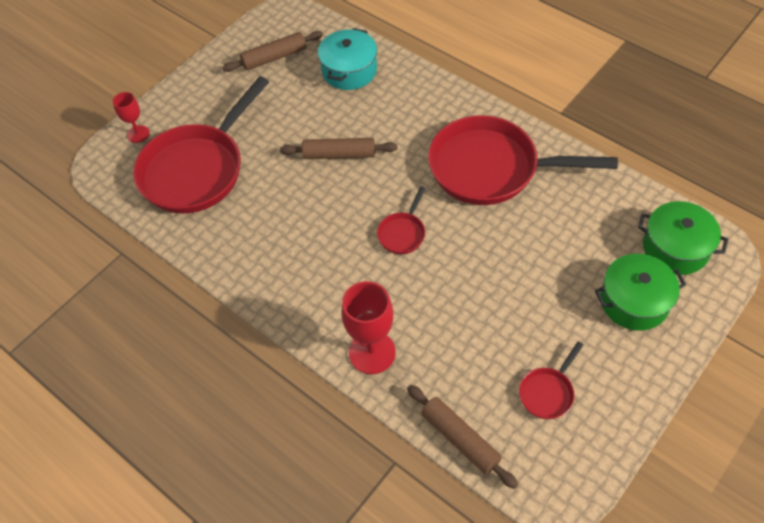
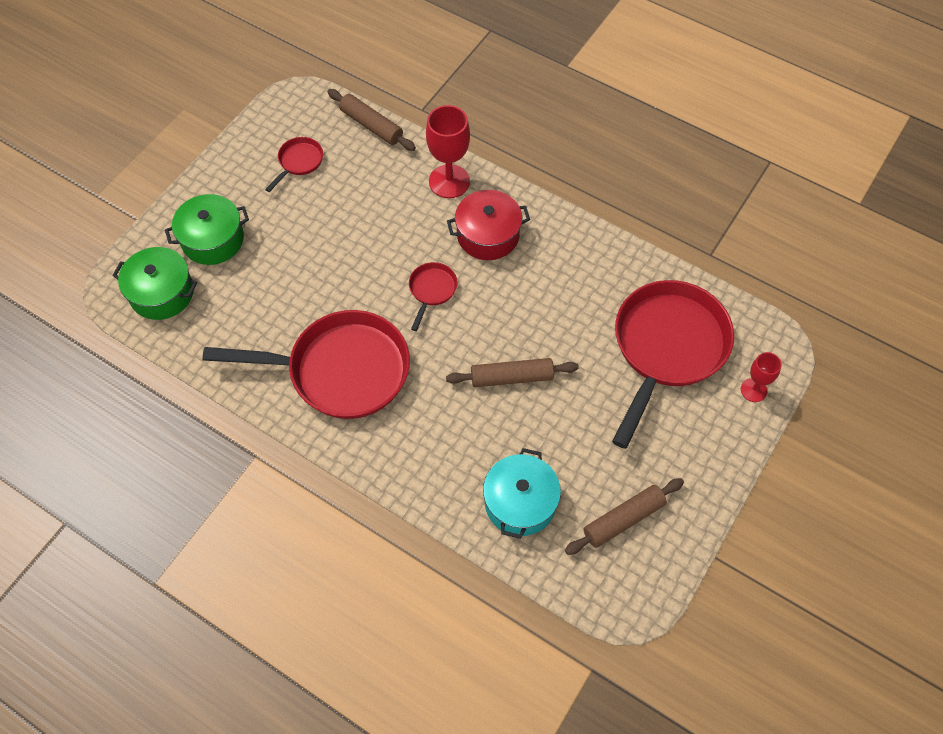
camera: 170 degrees right, 5 degrees up
(338, 286) = (488, 235): none -> red pot

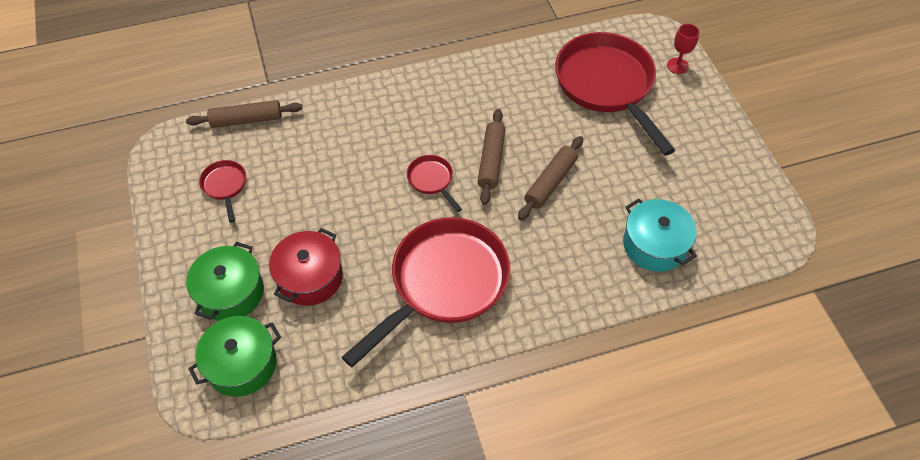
camera: 50 degrees left, 5 degrees down
(449, 181) = (350, 108): red goblet -> none
(488, 235) = (420, 117): red pot -> red pot (310, 277)
(623, 519) = (715, 196): brown rolling pin -> brown rolling pin (491, 161)

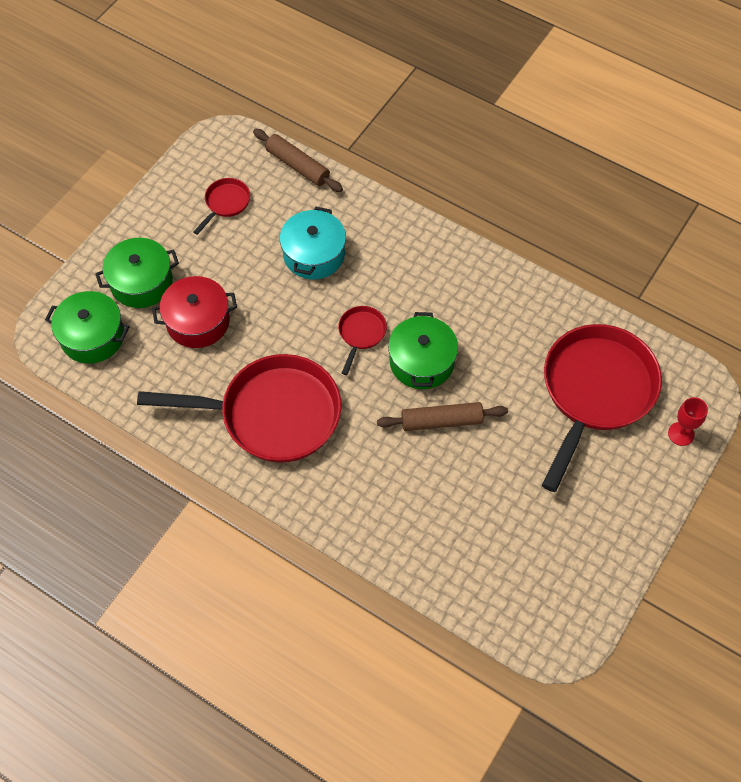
camera: 50 degrees right, 5 degrees up
(491, 161) = (422, 361): brown rolling pin -> green pot
(654, 245) = (451, 545): turquoise pot -> turquoise pot (314, 254)

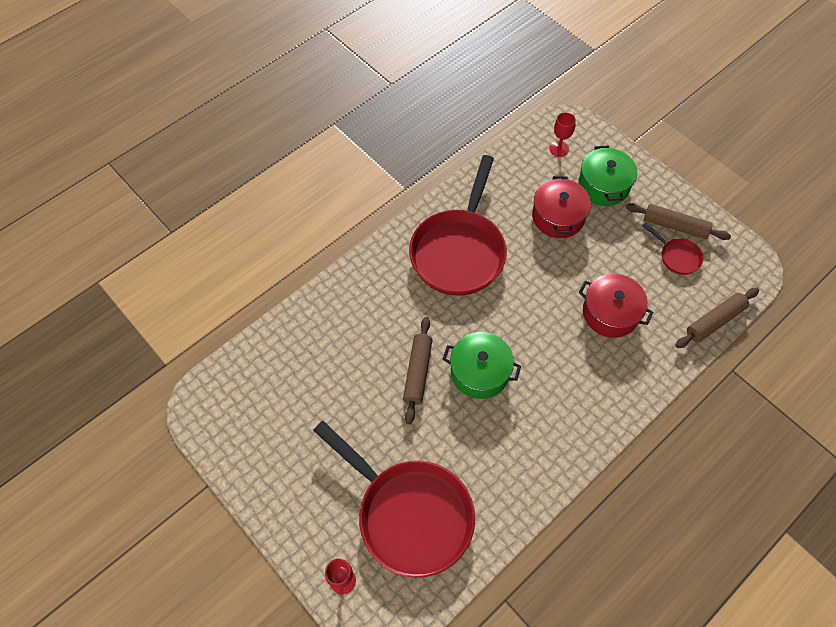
camera: 105 degrees right, 0 degrees up
(92, 336) = (559, 149): green pot -> red goblet
(185, 209) = (675, 226): none -> brown rolling pin
(314, 254) = (610, 313): turquoise pot -> red pot
(361, 334) = (519, 331): red pan -> none

